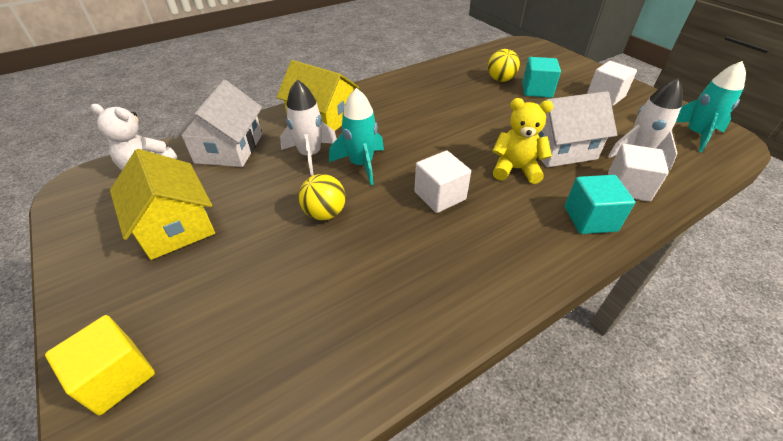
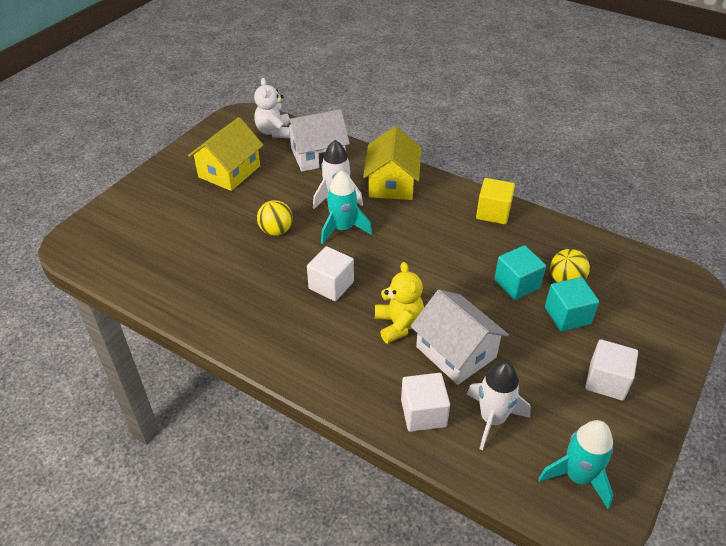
camera: 65 degrees right, 0 degrees up
(117, 376) = (124, 206): yellow cube -> yellow cube (493, 212)
(590, 219) = (356, 387): turquoise cube -> turquoise cube (517, 284)

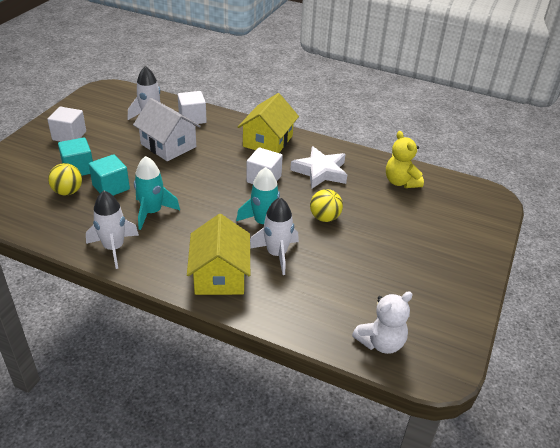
camera: 170 degrees right, 5 degrees down
(229, 171) = (403, 278): yellow house -> yellow house (268, 141)
(256, 292) = (320, 171): none -> white star
(274, 132) = (381, 342): white teddy bear -> white teddy bear turned 75 degrees clockwise
(318, 155) = (312, 308): white house -> none
(398, 325) = (209, 158): yellow teddy bear -> yellow teddy bear (401, 182)
(493, 212) = (114, 248): yellow cube -> white rocket
(578, 477) = (108, 100): turquoise rocket -> turquoise rocket (152, 212)

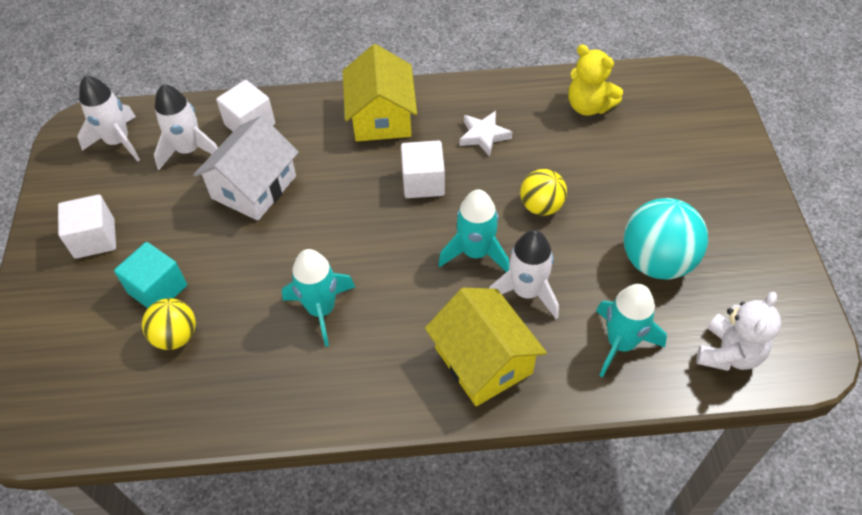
camera: 25 degrees left, 15 degrees up
(111, 187) = (231, 297): turquoise cube -> none
(114, 248) = (317, 393): white rocket -> white rocket (118, 142)
(168, 145) = (254, 187): white house -> white house turned 75 degrees counterclockwise
(312, 305) = (620, 343): none -> turquoise rocket
(320, 171) = (484, 135): white star -> white star, size x0.64
(375, 275) = (656, 261): none -> turquoise ball

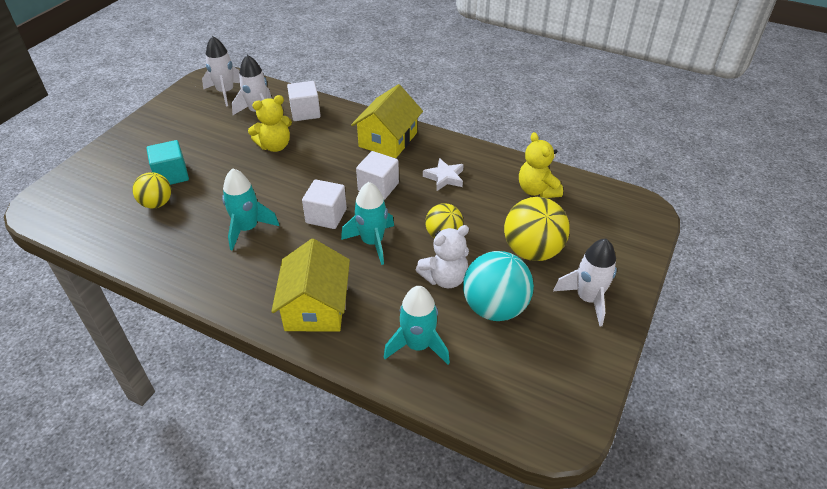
camera: 30 degrees right, 10 degrees down
(95, 239) = (166, 135): white cube -> white cube (326, 216)
(254, 187) = (275, 146): white house -> yellow teddy bear
(526, 292) = (383, 281): white rocket -> white rocket (587, 299)
(640, 179) = (532, 251): none -> yellow ball
(728, 353) = (493, 394): white teddy bear -> white teddy bear (445, 278)

